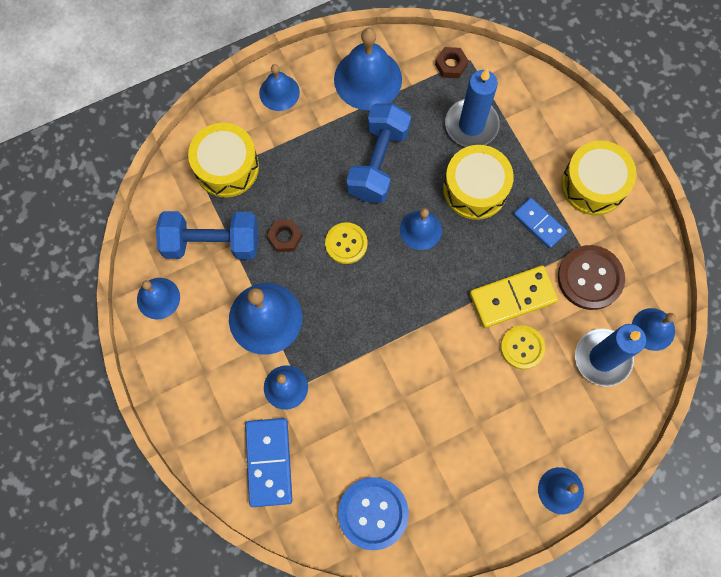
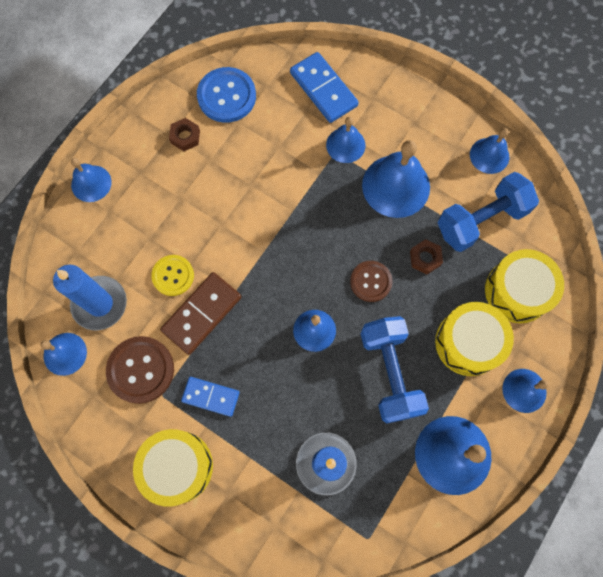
camera: 150 degrees right, 0 degrees up
(346, 243) = (370, 281): yellow button -> brown button
(451, 65) = (382, 520): brown nut -> brown nut (185, 137)
(475, 189) = (287, 397): yellow drum -> yellow drum (468, 342)
(512, 298) = (201, 314): yellow domino -> brown domino

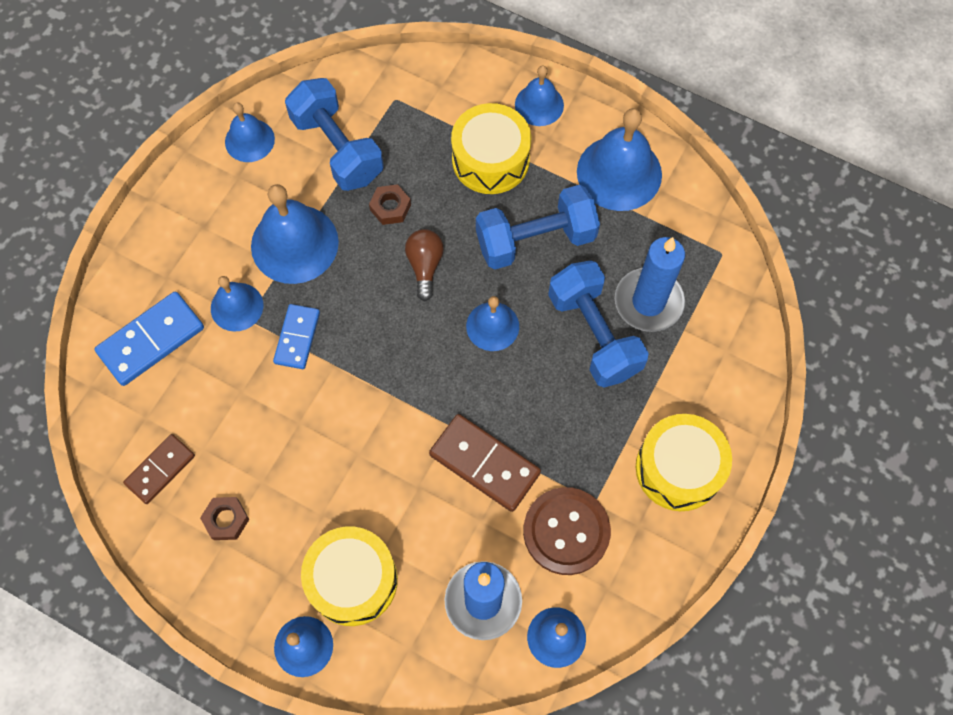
camera: 95 degrees left, 5 degrees down
(173, 276) = (435, 508): yellow button -> none
(211, 396) = (589, 439): blue domino -> blue domino (297, 337)
(226, 96) = (160, 469): blue button -> brown domino
(300, 412) = (594, 334): none -> blue dumbbell
(370, 281) = (425, 266): brown button -> brown light bulb
(517, 291) = (424, 111): yellow drum -> yellow drum (352, 580)

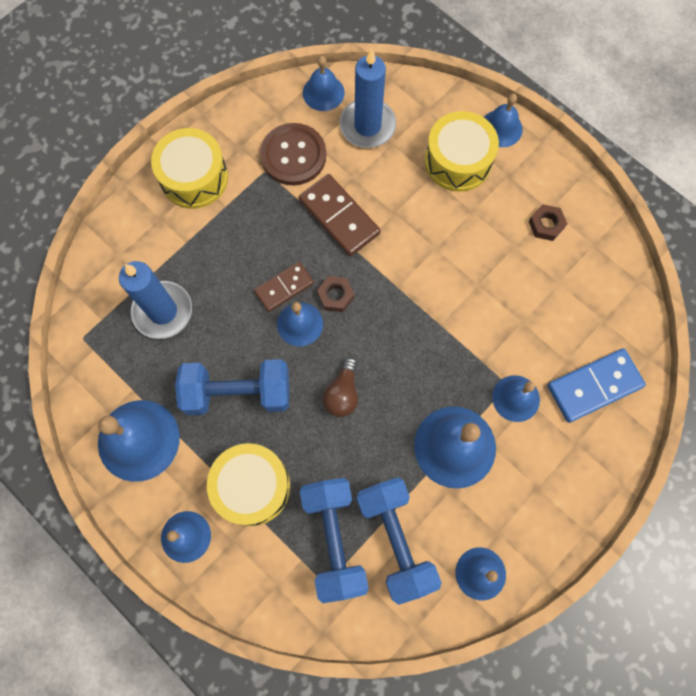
camera: 165 degrees left, 5 degrees up
(160, 469) = (594, 275): brown domino -> brown domino (284, 288)
(297, 337) = (467, 356): blue domino -> none
(390, 207) = (359, 460): brown nut -> brown nut (335, 296)
(594, 334) = (218, 295): blue dumbbell -> blue dumbbell (334, 539)

